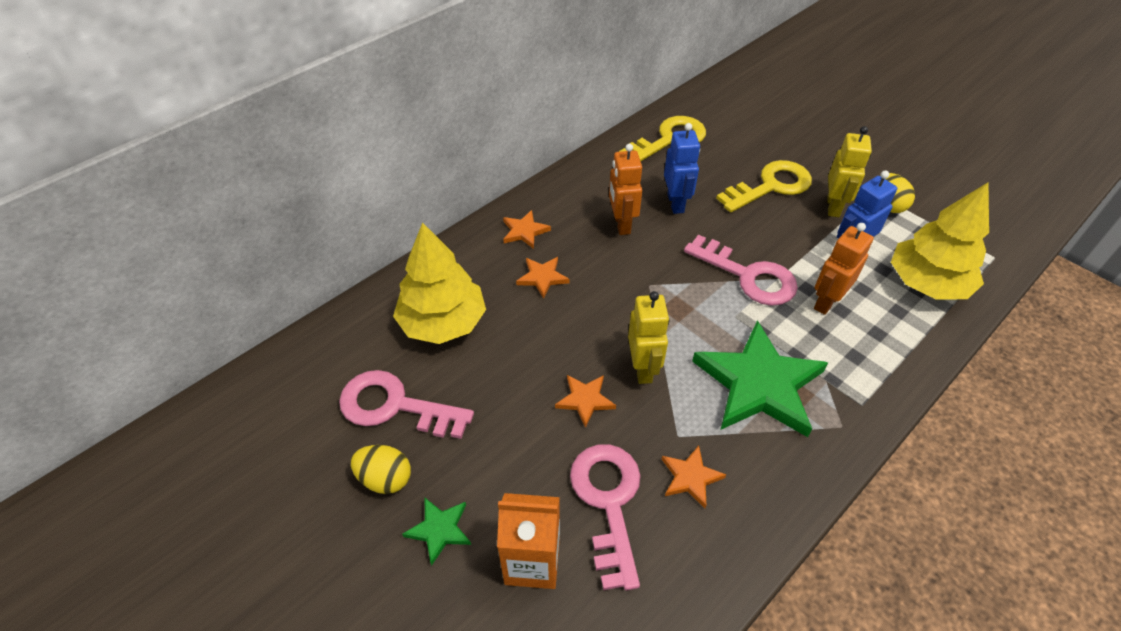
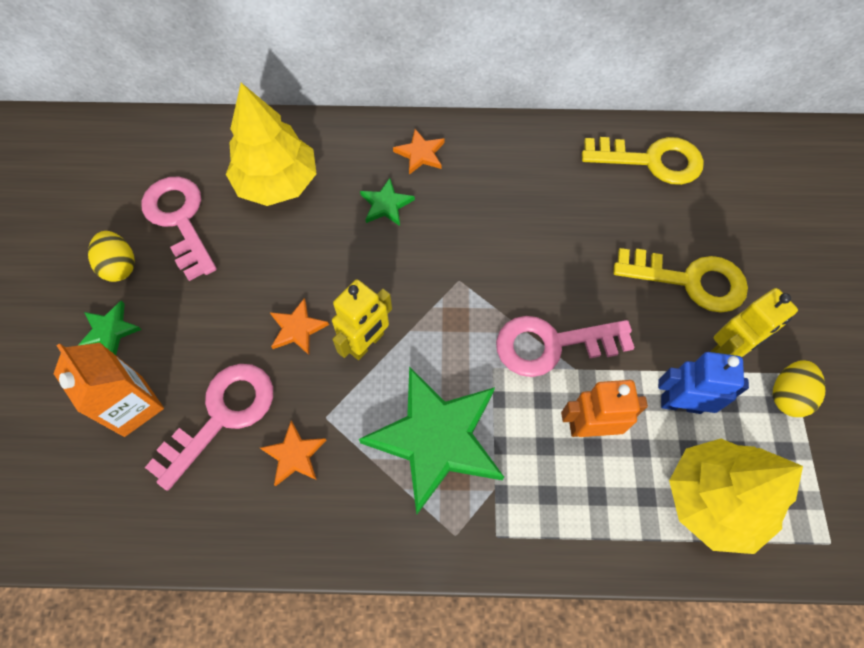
camera: 45 degrees right, 15 degrees up
(542, 277) = (386, 204): orange star -> green star
(621, 224) = (504, 208): orange robot -> none
(676, 203) = (576, 226): blue robot -> none
(748, 276) = (551, 344): pink key -> pink key turned 90 degrees clockwise

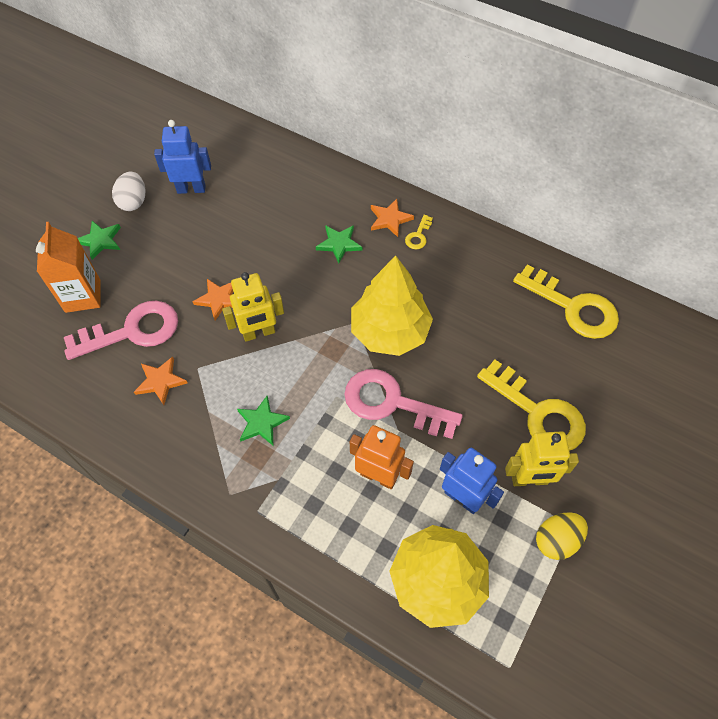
camera: 30 degrees right, 5 degrees down
(120, 266) = (133, 202): yellow egg -> white egg
(180, 219) = (191, 189): pink key -> blue robot
(277, 183) = (272, 193): yellow tree -> yellow tree (389, 331)
(436, 438) = (261, 422): green star -> green star, size x0.45
(460, 158) = (418, 236): none -> yellow key

